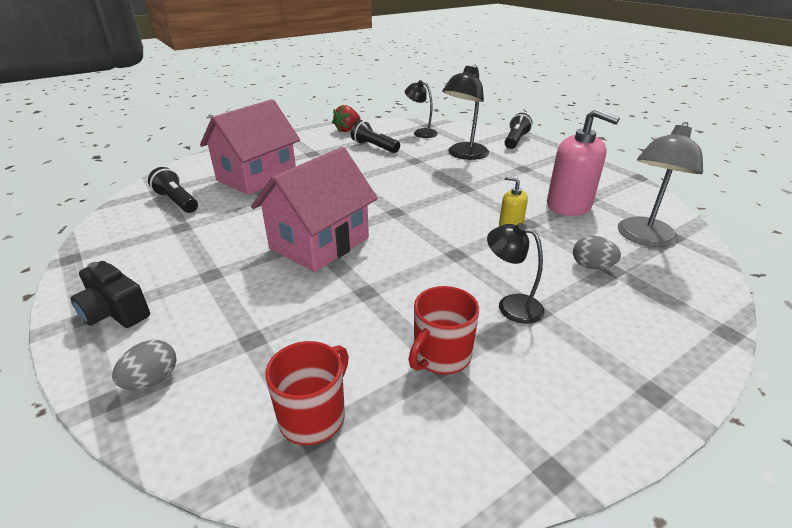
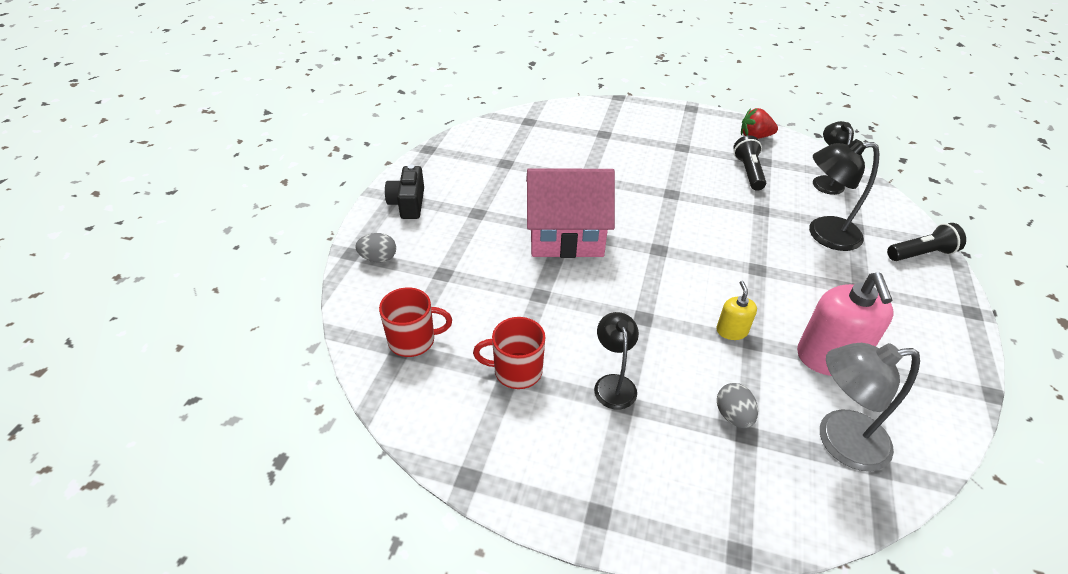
camera: 50 degrees right, 10 degrees up
(177, 201) = (528, 139): black flashlight -> none
(257, 177) = (606, 148): pink house -> none

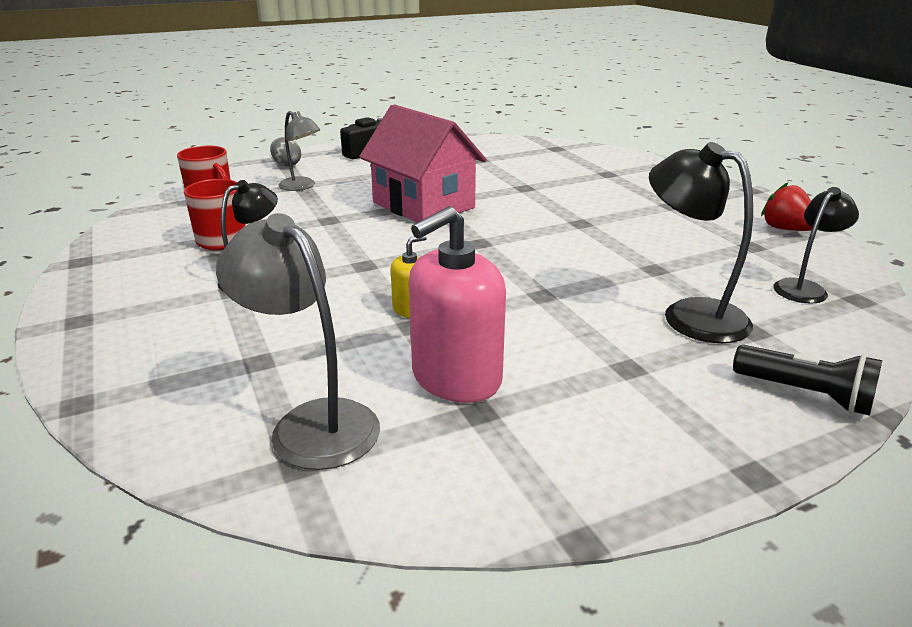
camera: 50 degrees right, 15 degrees down
(447, 275) = (302, 186): none -> grey lamp
(733, 416) = (277, 346): grey egg -> none
(748, 172) = (708, 244): black flashlight -> none

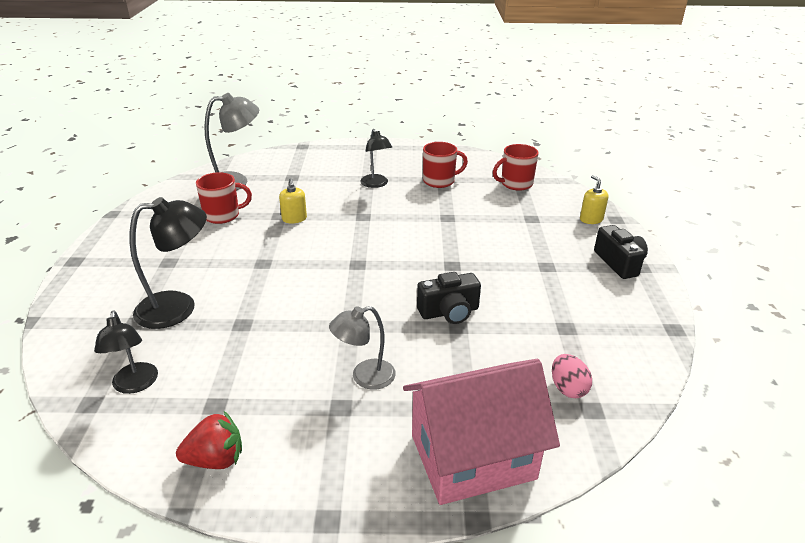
camera: 115 degrees right, 5 degrees up
(287, 165) = (591, 219): grey egg -> yellow soap dispenser
(302, 186) = (527, 218): grey lamp -> grey lamp (364, 377)
(423, 205) = (449, 260): pink house -> pink house (472, 457)
(456, 378) = (223, 215): pink soap dispenser -> red mug
(509, 193) = (449, 312): none -> black camera
(546, 154) = (568, 388): none -> pink egg
(805, 394) = (78, 305): black flashlight -> none

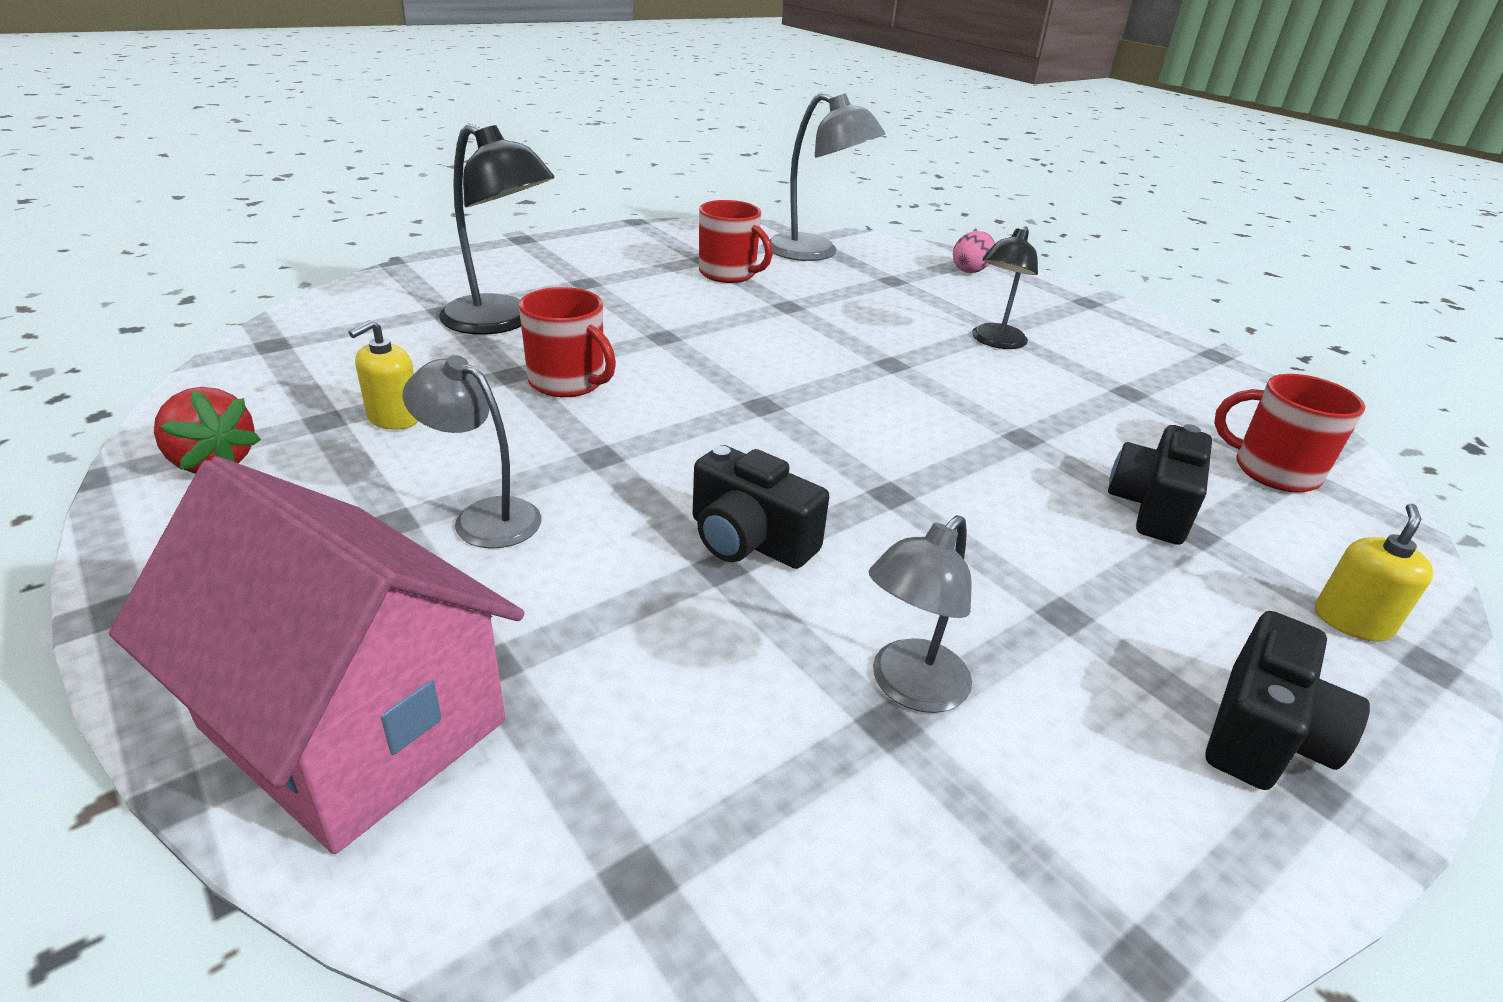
camera: 50 degrees right, 0 degrees up
(135, 385) = (326, 355): black lamp -> none
(294, 219) = (797, 318): yellow soap dispenser -> yellow soap dispenser (394, 418)
(440, 181) = (1116, 390): red mug -> red mug (568, 382)
(512, 217) = (1152, 507): none -> black camera
(555, 315) = (909, 688): none -> grey lamp
(568, 388) = (676, 803): pink egg -> pink egg (970, 270)

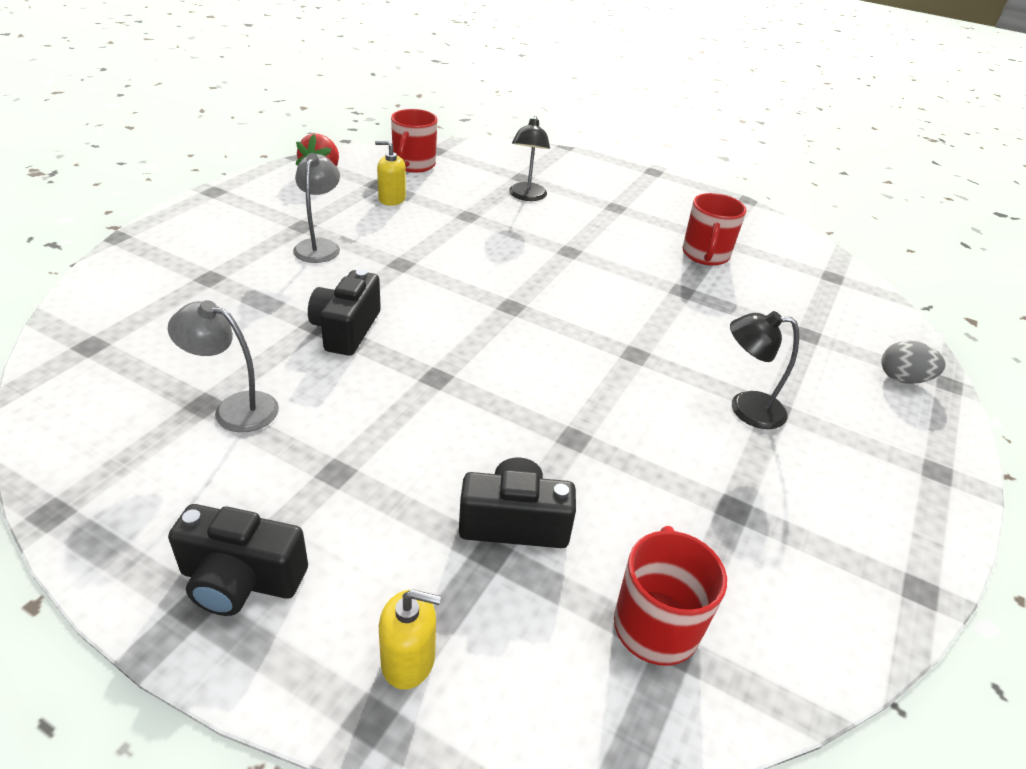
camera: 65 degrees right, 5 degrees up
(354, 724) = (163, 258): pink house -> none
(501, 322) = (526, 196): black lamp -> black lamp, size x0.65
(568, 382) = (474, 234): red mug -> red mug (413, 165)
(815, 253) = (808, 286): grey lamp -> none
(970, 270) = (903, 379): pink egg -> grey egg

